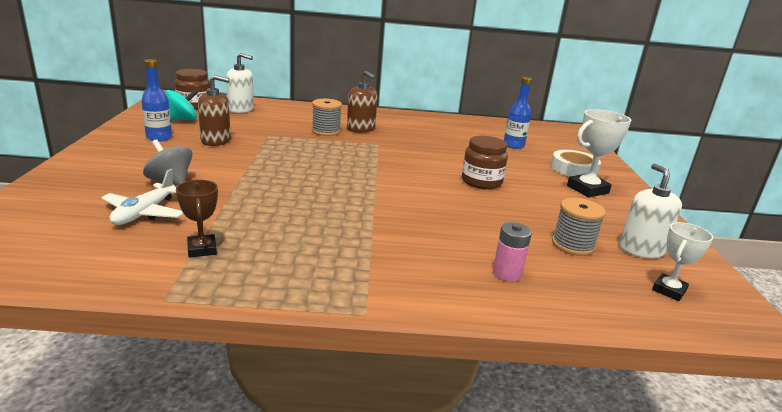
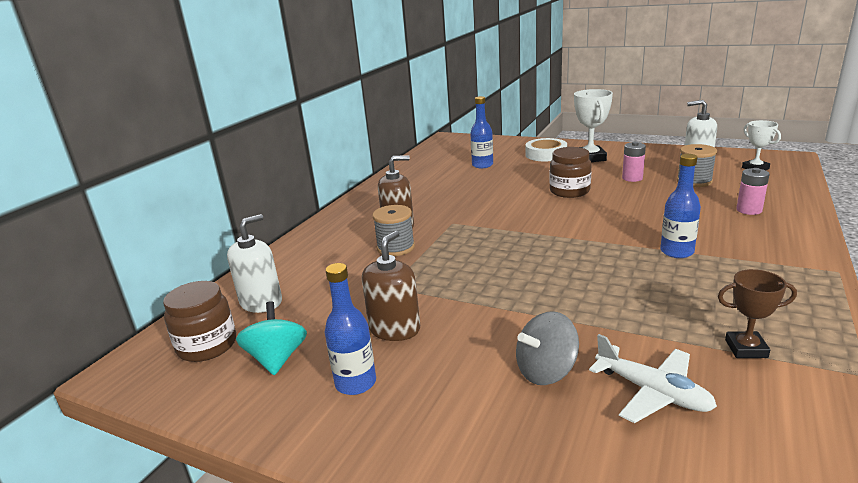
camera: 60 degrees left, 0 degrees up
(370, 228) = (677, 252): none -> blue bottle
(547, 210) = (632, 178): none -> pink battery

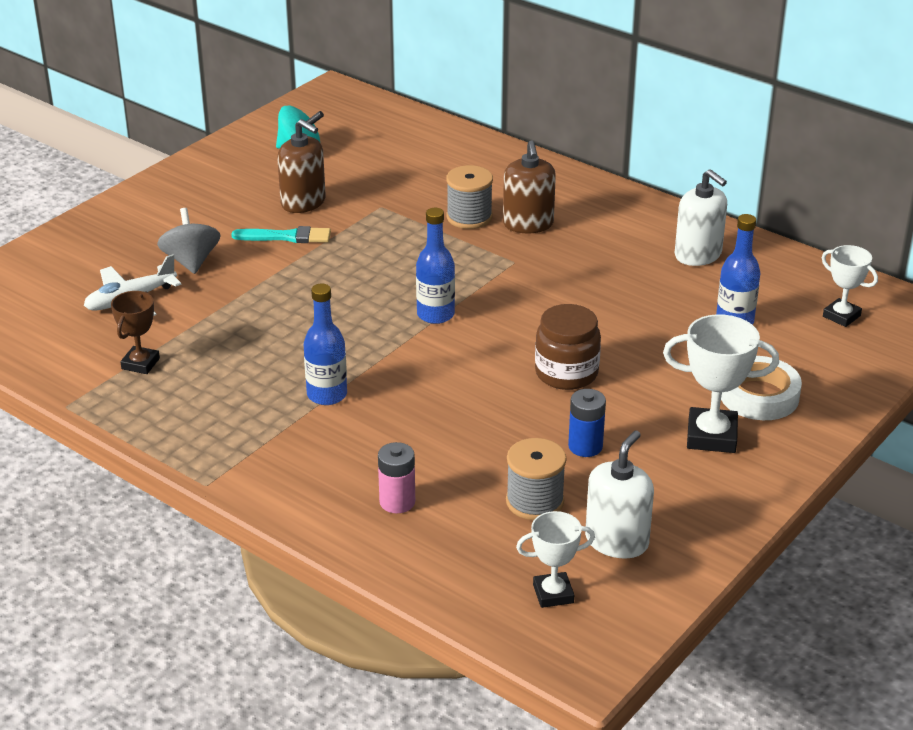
camera: 100 degrees right, 10 degrees up
(207, 345) = (343, 121): brown jar -> none
(261, 302) = (399, 141): white soap dispenser -> white soap dispenser (698, 255)
(355, 383) = (242, 181): blue bottle -> blue bottle (435, 315)
(461, 149) = (841, 316): none -> white trophy
(465, 323) = (286, 237): none -> turquoise brush
(632, 178) = (585, 446): pink battery -> blue battery

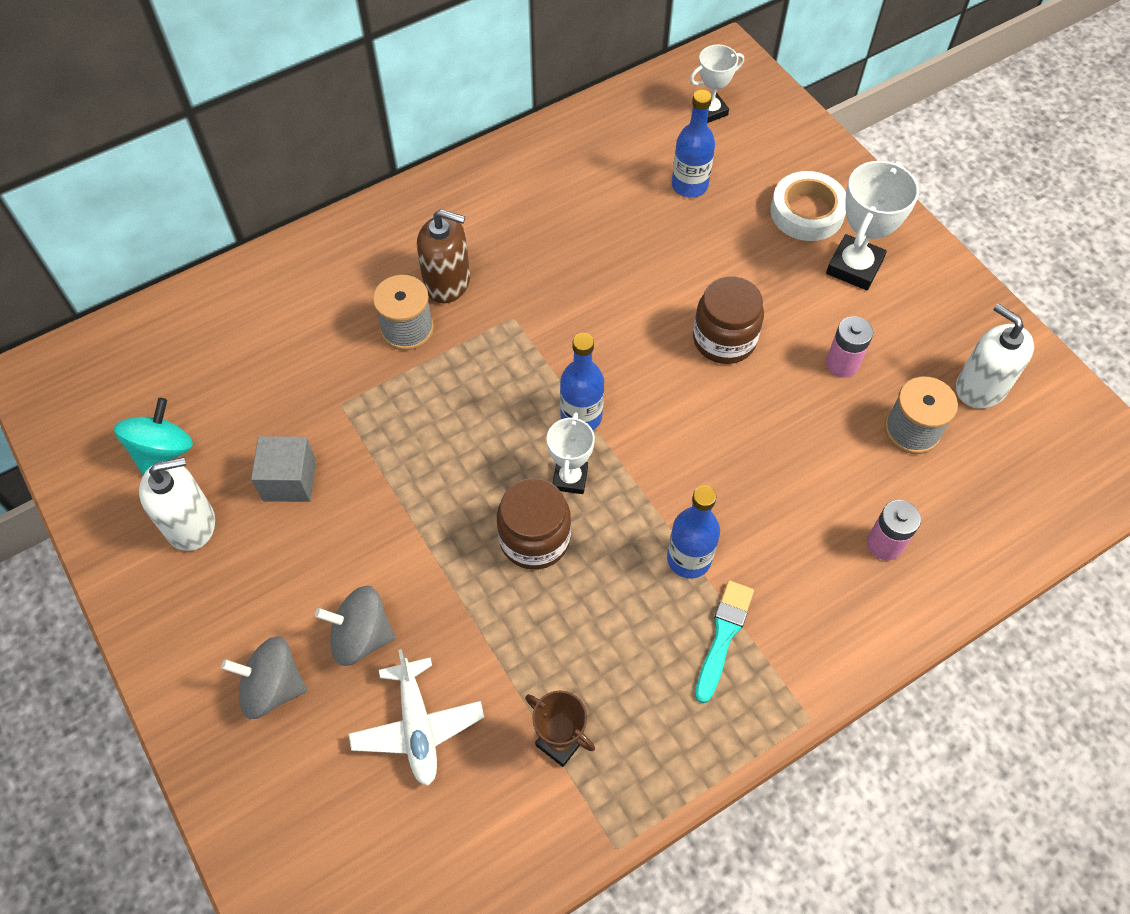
camera: 70 degrees left, 25 degrees up
(138, 237) = (273, 687): none -> grey spinning top
(286, 237) = (358, 518): turquoise brush -> turquoise brush (723, 636)
(303, 202) = (289, 480): brown soap dispenser -> grey cube
(308, 316) = (534, 539): none -> brown jar
(553, 594) = (1041, 458): white trophy -> white trophy (570, 478)
(585, 446) = (842, 364): blue battery -> pink battery
(698, 255) = (569, 170): white soap dispenser -> white soap dispenser (190, 524)

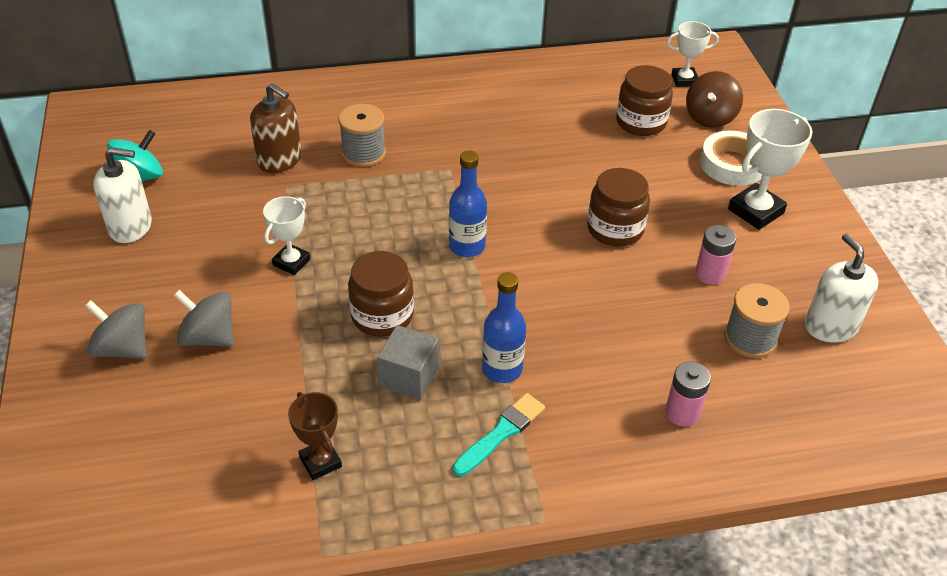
camera: 20 degrees right, 15 degrees down
(289, 480) = (218, 221): grey cube -> grey cube (409, 376)
(417, 726) = (214, 411): white plane -> none
(447, 282) = (411, 133): brown soap dispenser -> brown soap dispenser (280, 160)
(570, 478) = (434, 284): white trophy -> white trophy (291, 262)
(689, 185) = (641, 122): blue bottle -> brown jar
(758, 155) = (710, 117): none -> brown spinning top

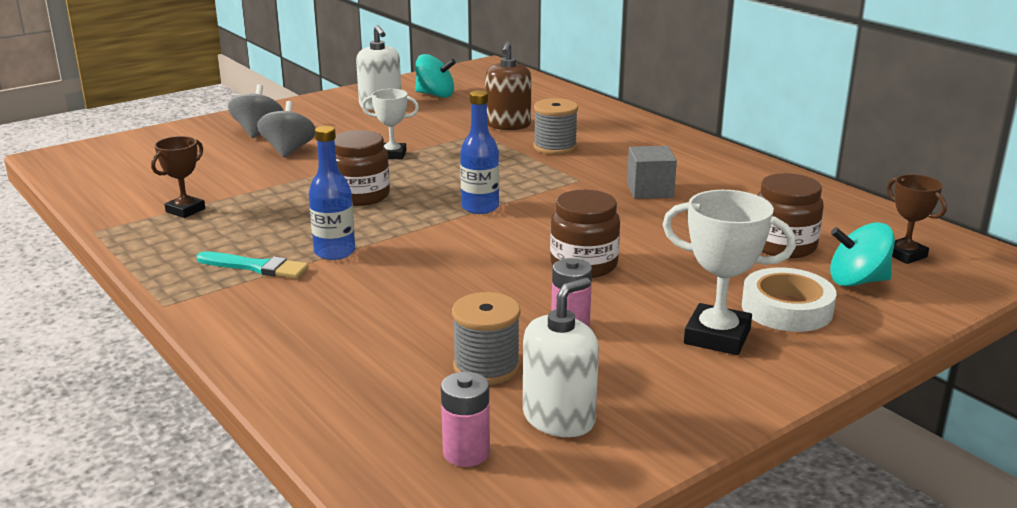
camera: 65 degrees right, 20 degrees down
(409, 376) = (297, 219): grey cube -> grey cube (650, 190)
(682, 413) = (339, 346): pink battery -> pink battery (466, 453)
(684, 80) = (905, 255): white trophy -> brown trophy
(710, 117) = (857, 281): brown spinning top -> turquoise spinning top

